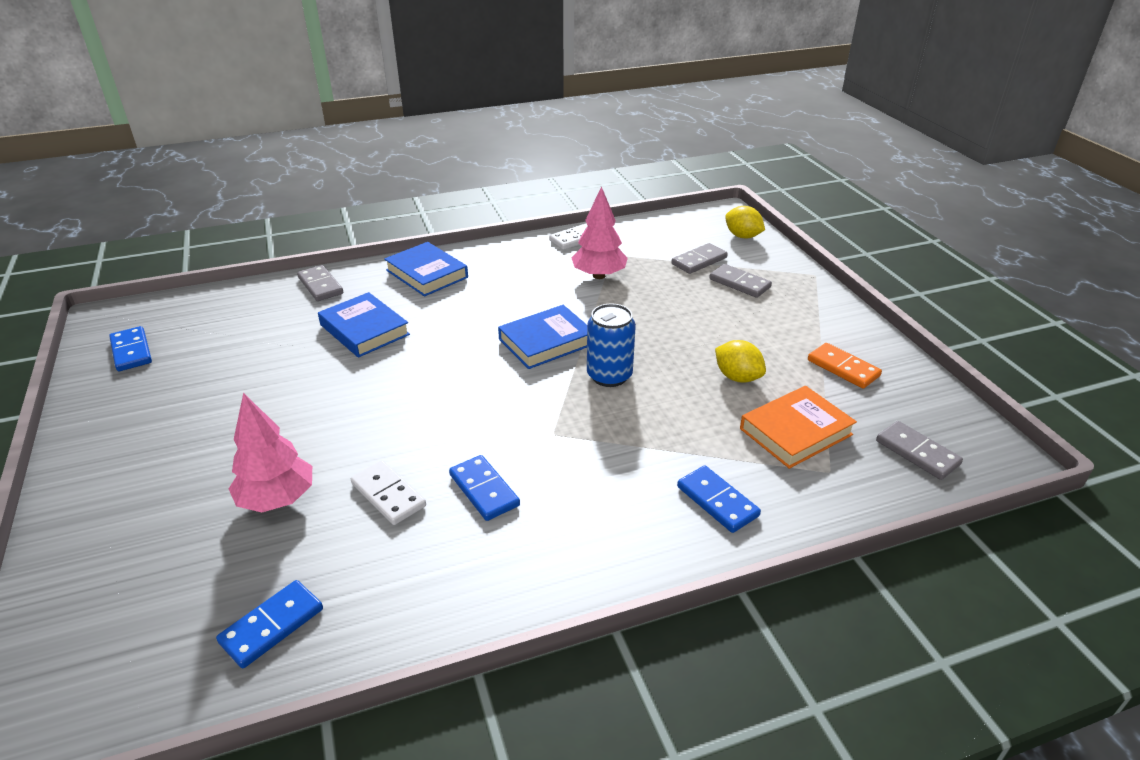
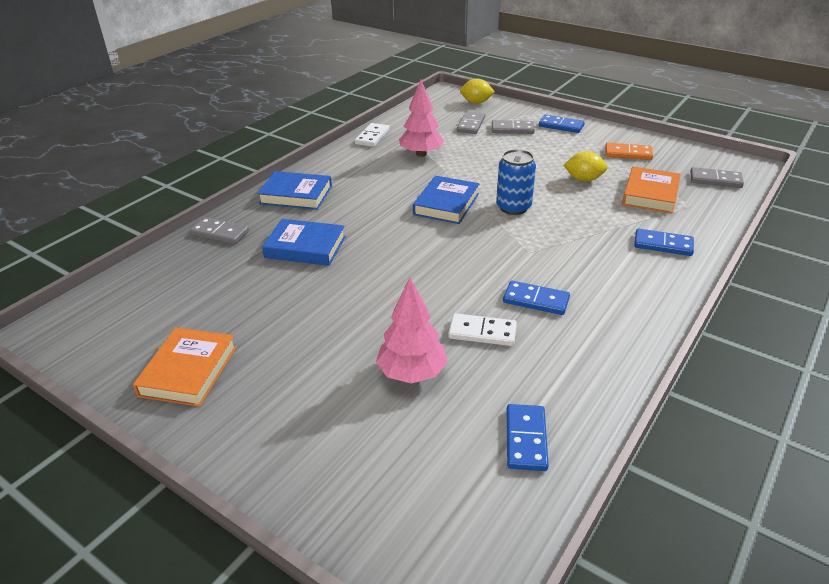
camera: 35 degrees left, 0 degrees up
(131, 351) = (118, 343): blue domino -> blue domino (561, 126)
(139, 400) = (188, 371): none -> orange book

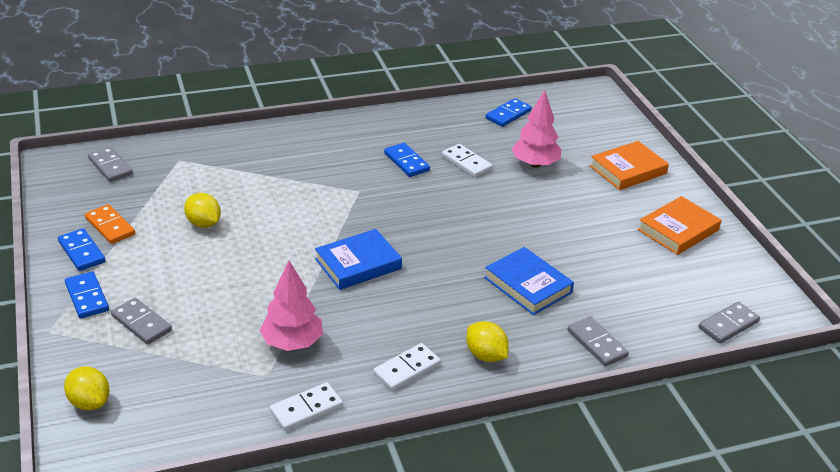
camera: 145 degrees left, 0 degrees up
(296, 195) = (485, 355): blue book -> yellow lemon
(339, 170) = (407, 369): none -> white domino
(471, 125) = (168, 360): grey domino -> grey domino (728, 325)
(513, 207) = (309, 230): blue can -> none
(650, 194) = (184, 183): orange book -> orange book (628, 170)
(663, 245) = (261, 149): blue domino -> blue domino (82, 252)

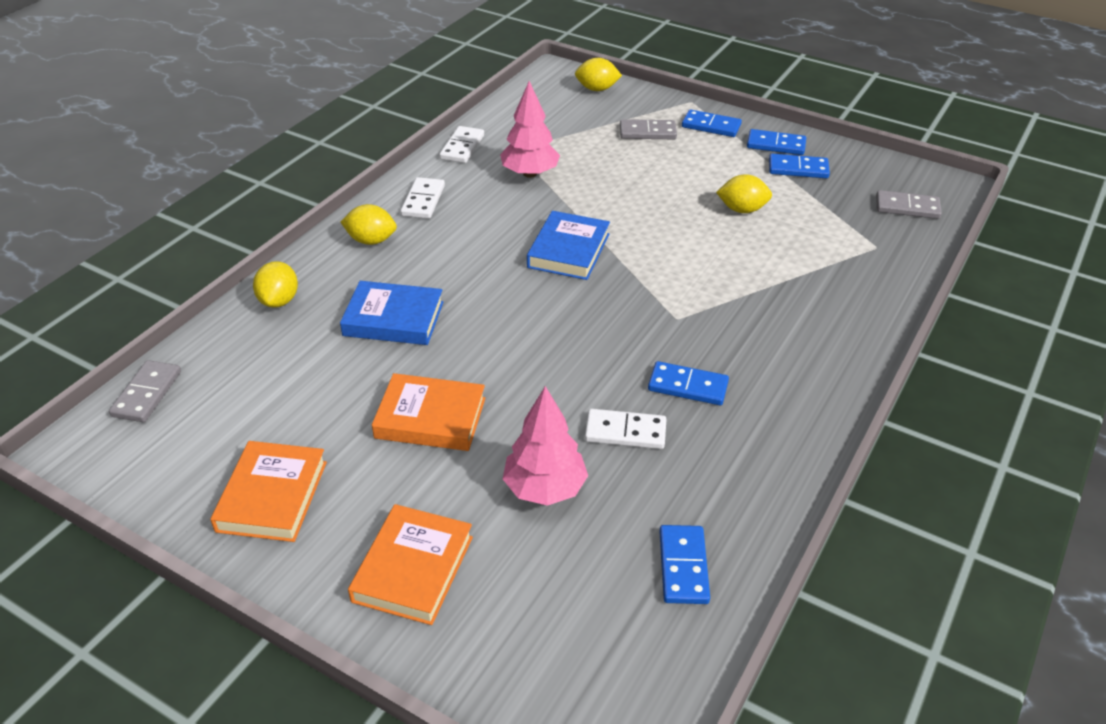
camera: 140 degrees right, 5 degrees up
(110, 226) = (798, 169): orange domino -> blue domino
(561, 220) = (430, 418): none -> orange book
(596, 343) = (279, 301): grey domino -> yellow lemon

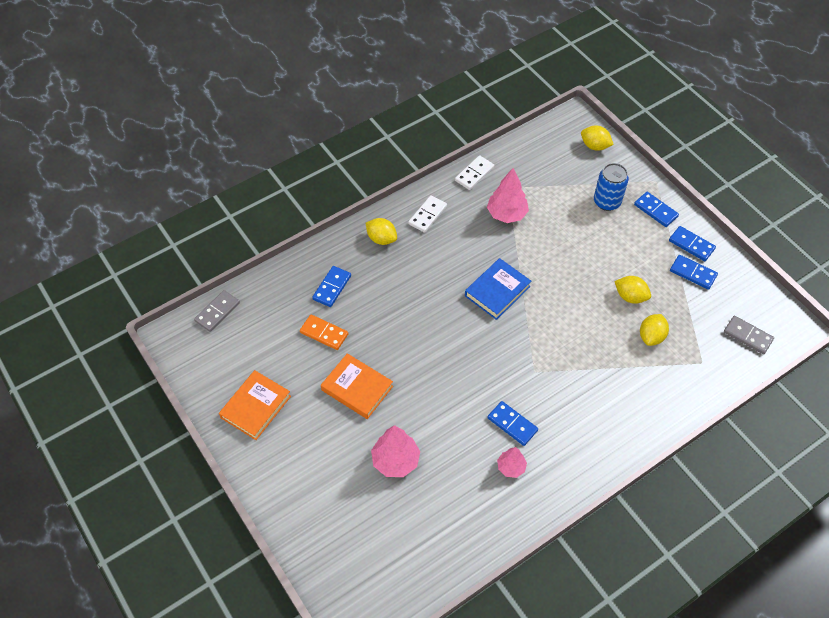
camera: 25 degrees right, 15 degrees up
(279, 301) = (310, 269): yellow lemon -> yellow lemon (651, 336)
(341, 368) = (324, 333): none -> orange domino
(393, 319) = (368, 307): blue book -> none
(413, 569) = (306, 481): orange book -> none
(625, 432) = (458, 441): white domino -> none
(647, 132) = (607, 202): grey domino -> blue can
(683, 566) = (442, 539): blue domino -> blue domino (332, 287)
(721, 437) = (511, 467): none -> pink tree

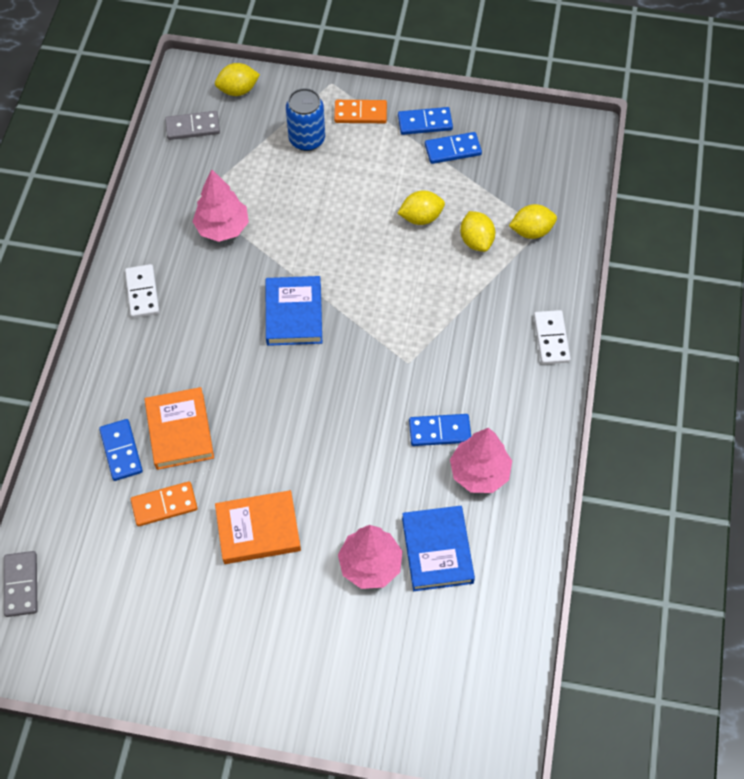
camera: 45 degrees left, 5 degrees up
(256, 407) = (174, 643): orange book -> orange book (180, 431)
(381, 239) = (120, 356): yellow lemon -> yellow lemon (531, 231)
(440, 487) = (437, 550): none -> blue book
(474, 174) = (146, 211): white domino -> white domino (551, 338)
(511, 467) = (479, 472): pink tree -> pink tree, size x1.66
(655, 210) = (360, 113): blue domino -> orange domino
(747, 336) = (554, 172): grey domino -> grey domino (193, 127)

